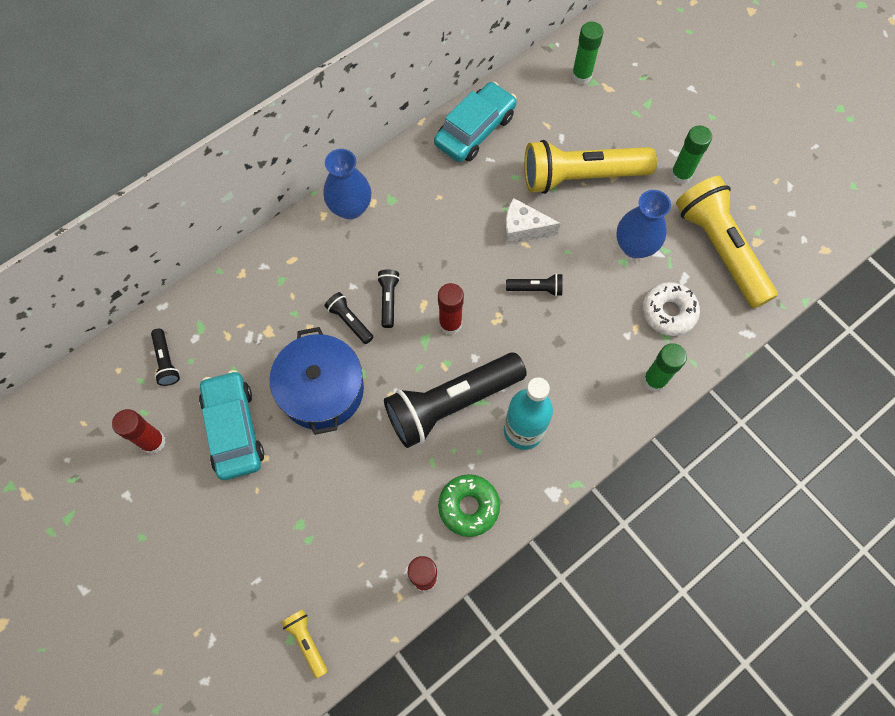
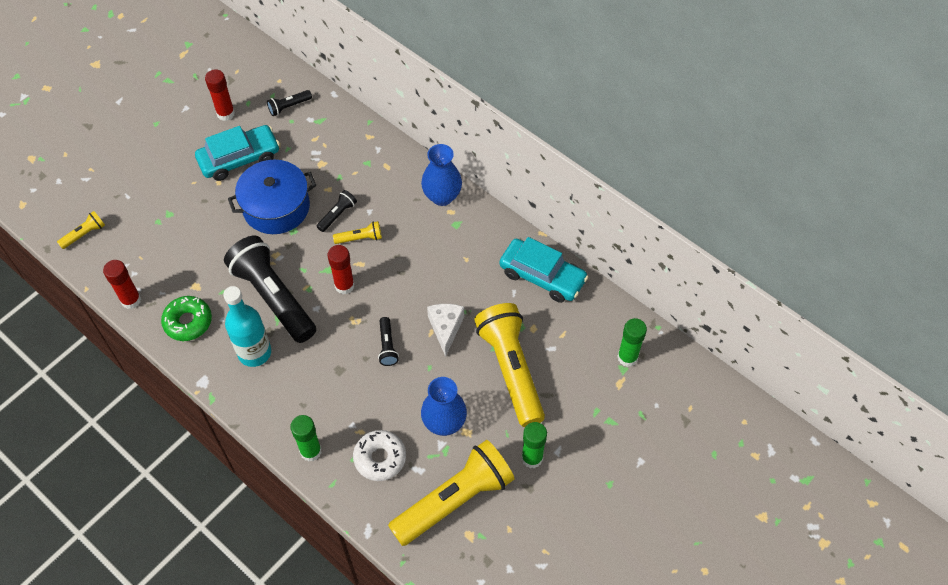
camera: 80 degrees right, 10 degrees down
(388, 300) = (360, 238): black flashlight -> yellow flashlight

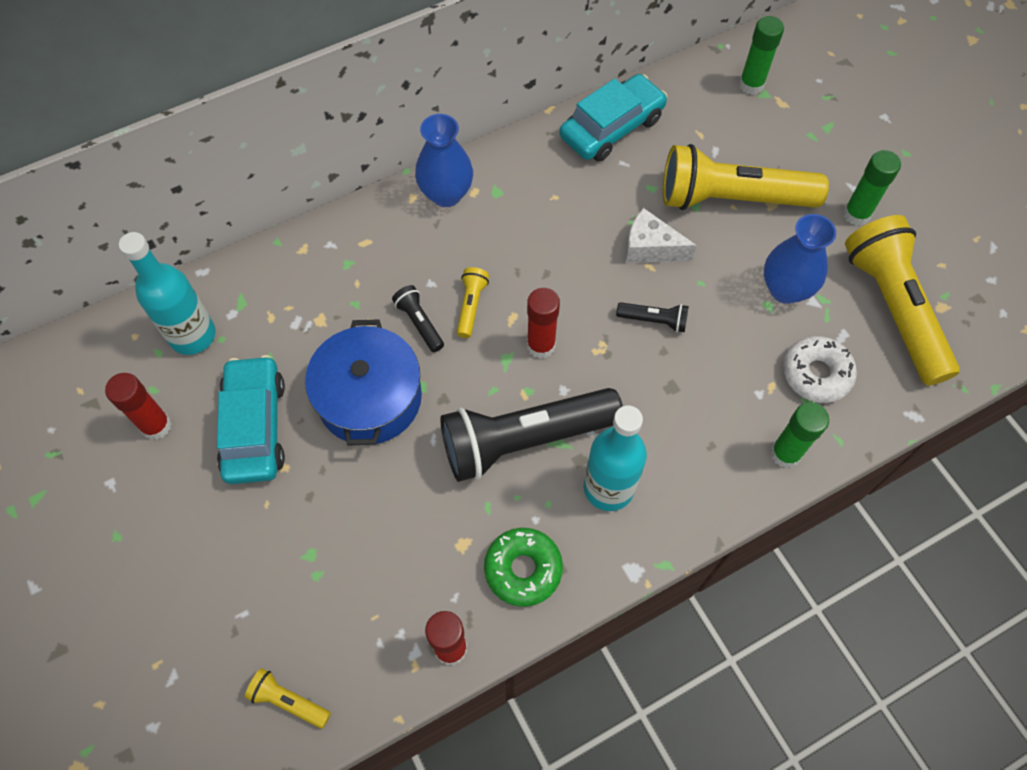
camera: 70 degrees left, 5 degrees up
(84, 234) = (288, 701): yellow flashlight -> yellow flashlight turned 45 degrees counterclockwise
(289, 107) = (192, 335): black flashlight -> turquoise bottle

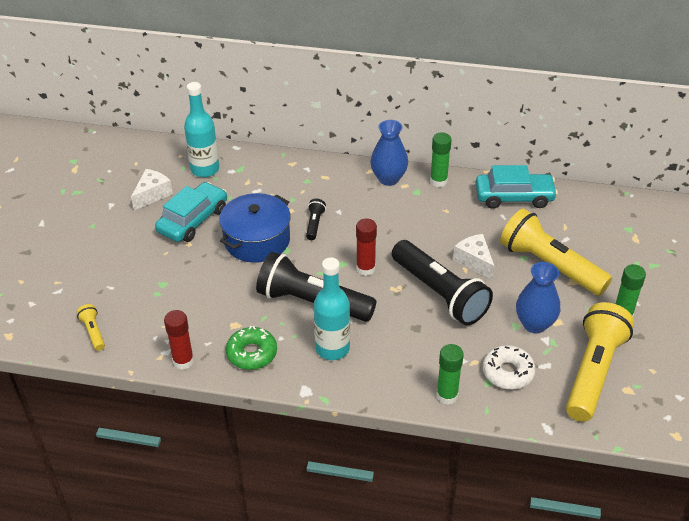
camera: 40 degrees right, 20 degrees down
(156, 426) = (152, 195): red glue stick -> white cheese
(471, 306) = (348, 232): yellow flashlight -> none
(654, 320) = (440, 293): black flashlight -> black flashlight, size x2.37
(751, 85) = (625, 220): green glue stick -> green glue stick (438, 181)

